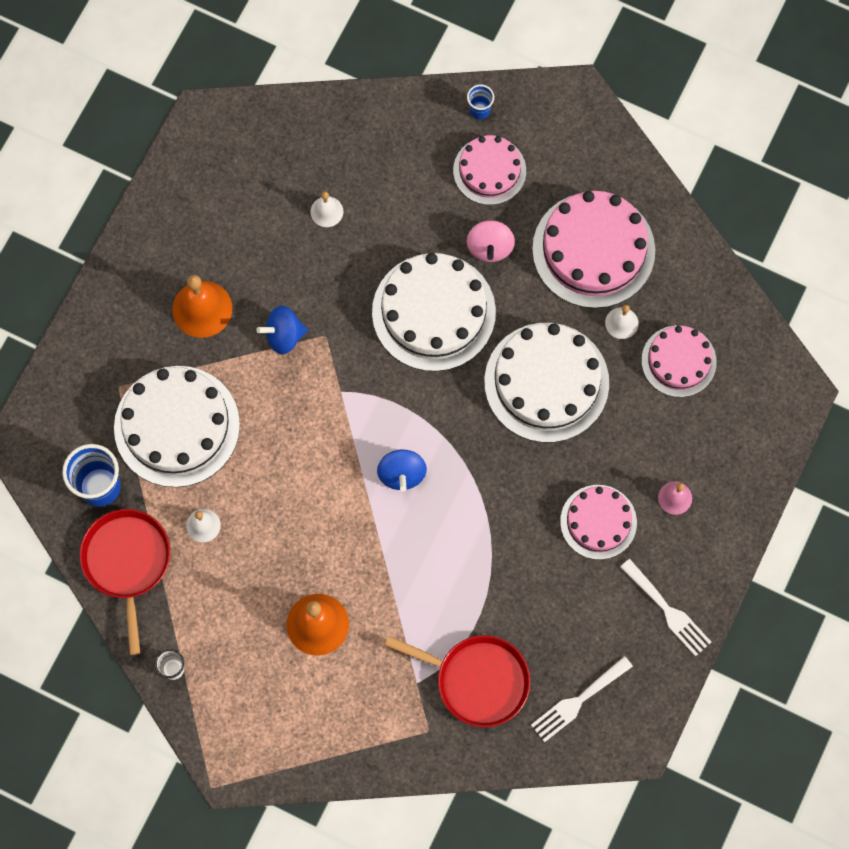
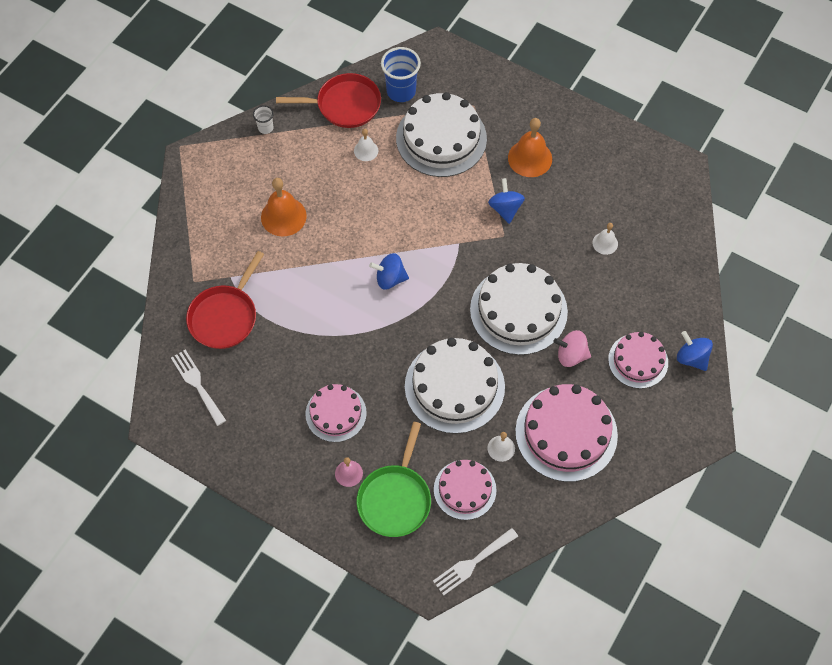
camera: 95 degrees right, 10 degrees down
(479, 110) = (691, 358): blue cup -> blue spinning top
(668, 611) = (257, 457): white fork -> white fork (472, 563)
(701, 440) = (395, 499): none -> green pan

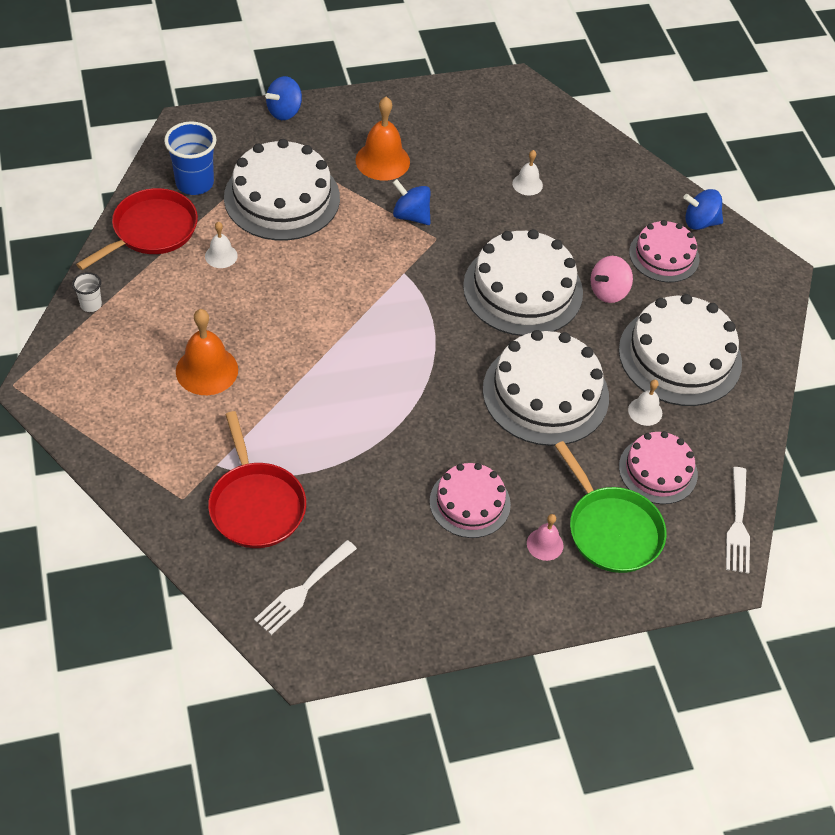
camera: 50 degrees left, 10 degrees down
(197, 384) = (302, 590): white fork -> white fork turned 60 degrees counterclockwise
(390, 279) = (378, 348): blue spinning top -> blue spinning top (284, 111)
(566, 433) = (680, 356): pink cake -> white cake

